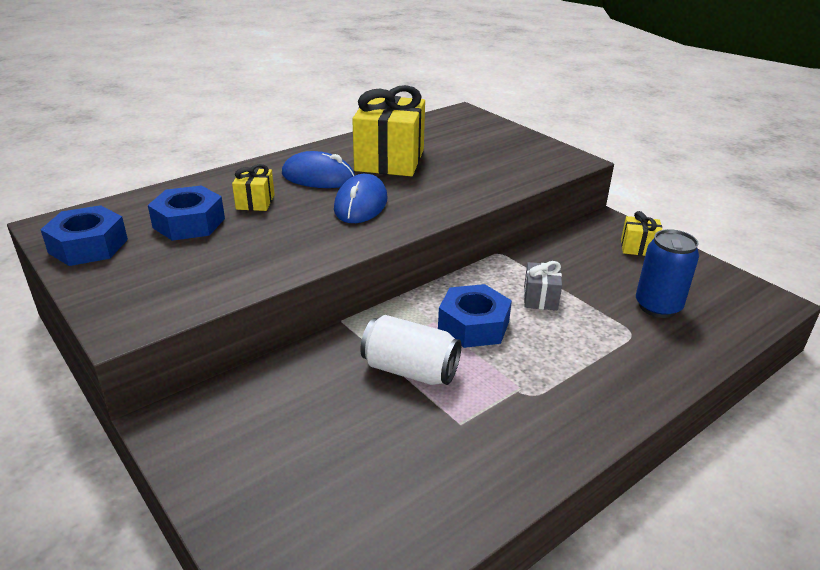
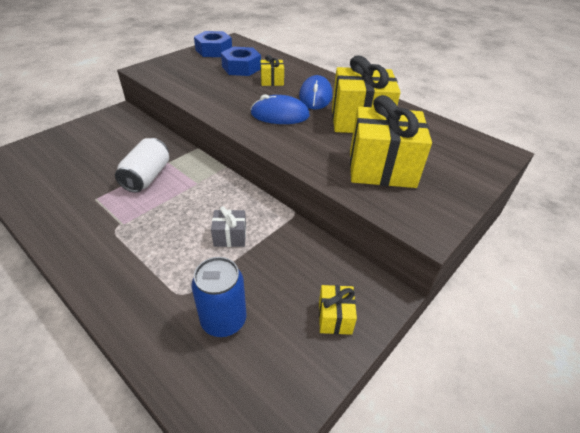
camera: 80 degrees right, 10 degrees up
(473, 325) = (193, 201): blue nut -> none
(486, 163) = (381, 168): none -> yellow gift

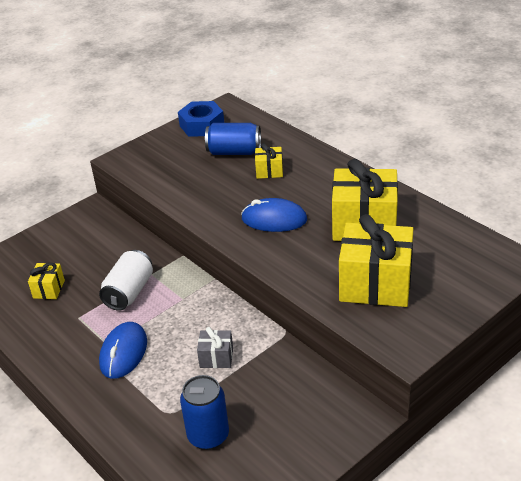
camera: 10 degrees right, 5 degrees down
(241, 68) = (234, 152): blue nut -> blue can
(315, 96) = (318, 192): blue mouse -> blue mouse (123, 353)
(335, 317) = (313, 435): yellow gift -> yellow gift (49, 289)

